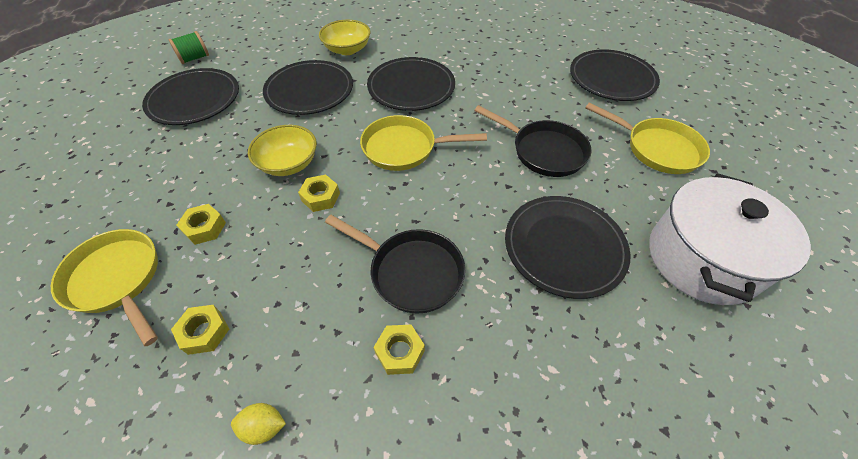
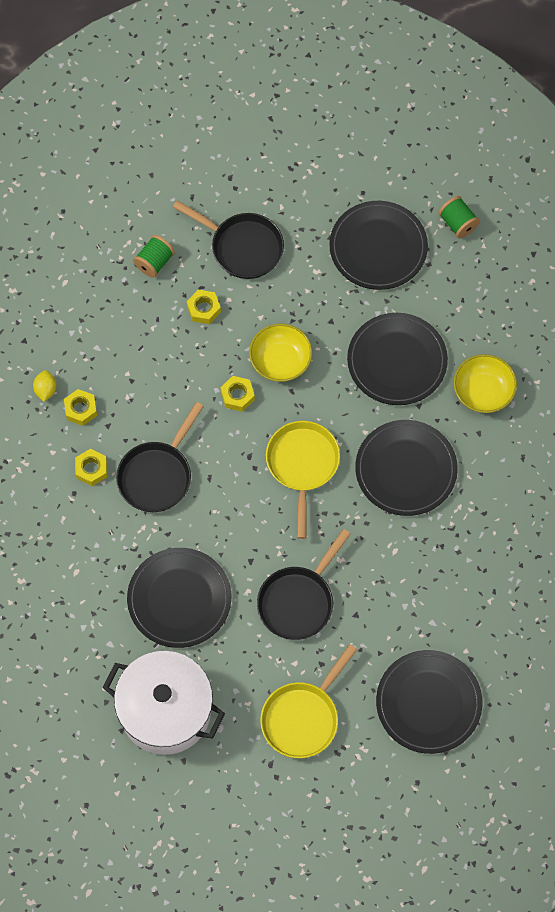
camera: 90 degrees right, 15 degrees up
(117, 280) = (154, 262): yellow pan -> green spool
(143, 193) = (242, 247): none -> black pan
(204, 332) = (110, 336): yellow nut -> yellow nut (80, 409)

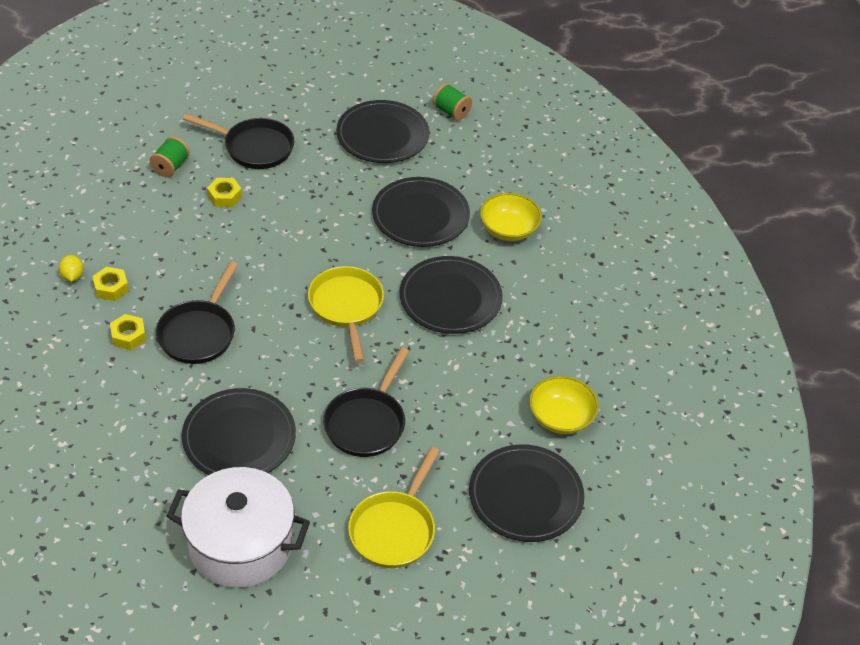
camera: 15 degrees left, 20 degrees down
(237, 396) = (270, 259): yellow nut -> none
(280, 361) = (307, 227): yellow bowl -> yellow bowl (561, 417)

